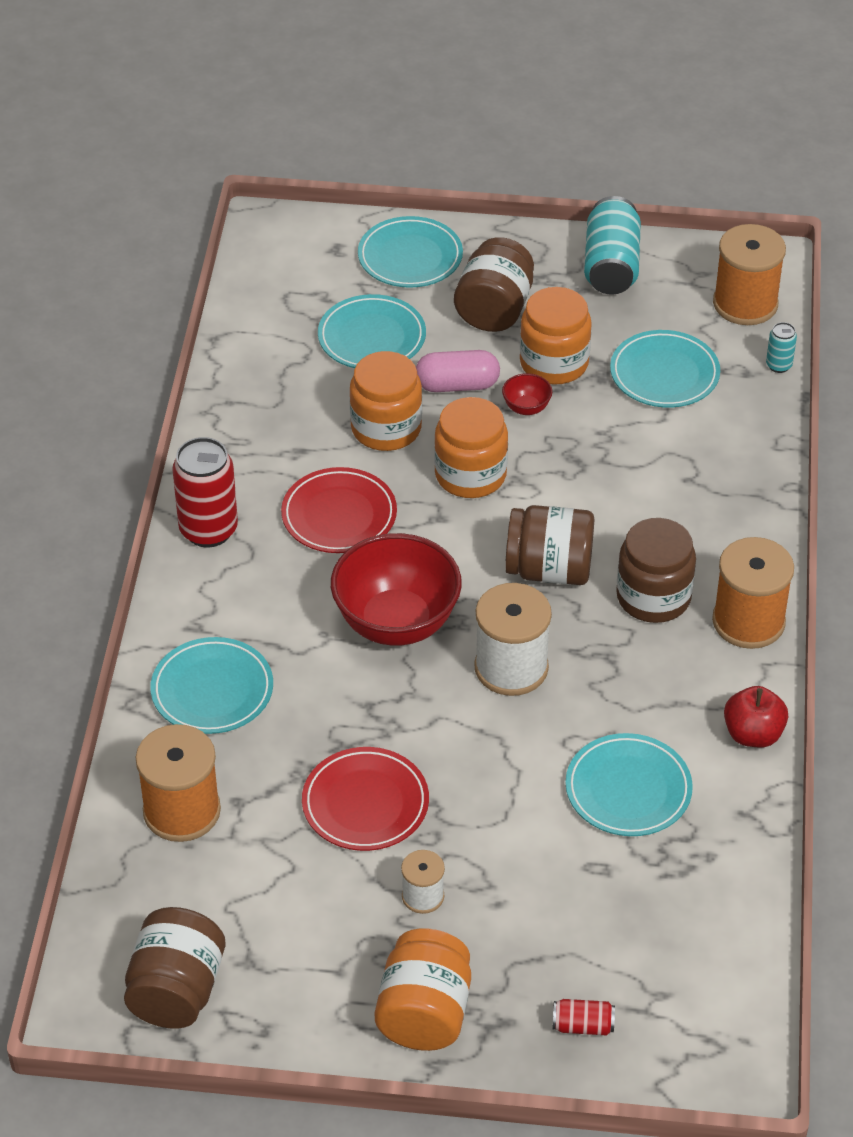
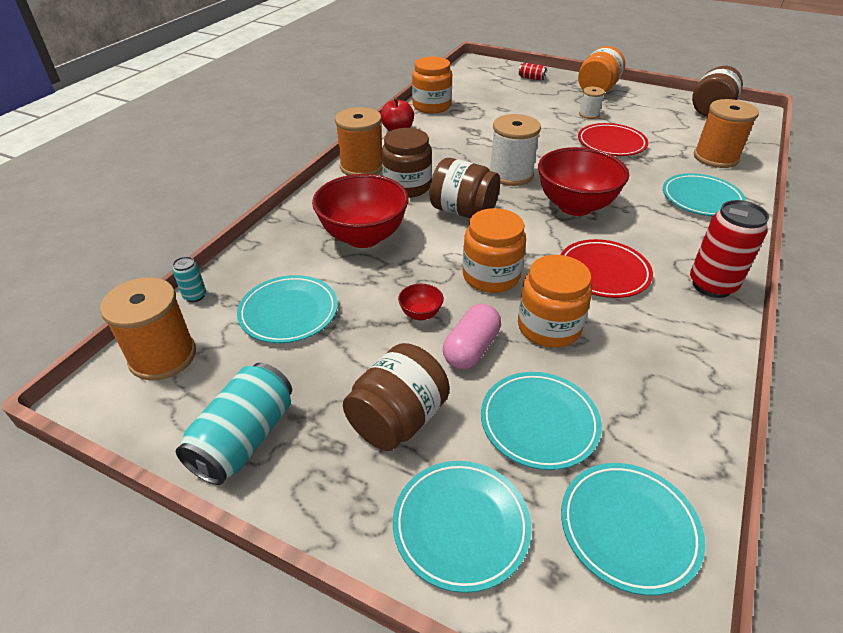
camera: 160 degrees left, 5 degrees down
(457, 385) = (471, 349): pink capsule -> pink capsule turned 75 degrees counterclockwise
(554, 363) = (373, 346): orange jar -> orange jar (431, 106)
(628, 789) = (473, 126): turquoise plate -> turquoise plate (628, 528)
(654, 490) = (363, 237): none -> red bowl

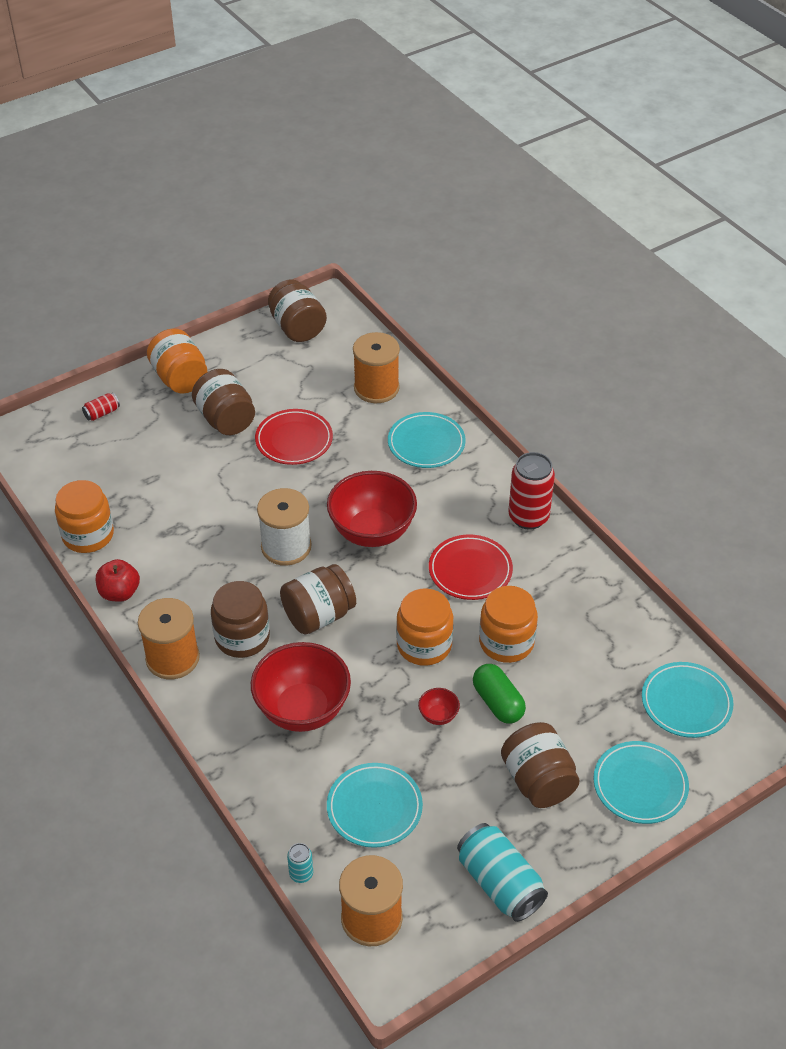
camera: 60 degrees left, 5 degrees up
(471, 349) = (498, 702): pink capsule -> green capsule
(539, 422) = (588, 701): turquoise plate -> none
(589, 114) = (226, 419): white spool -> brown jar

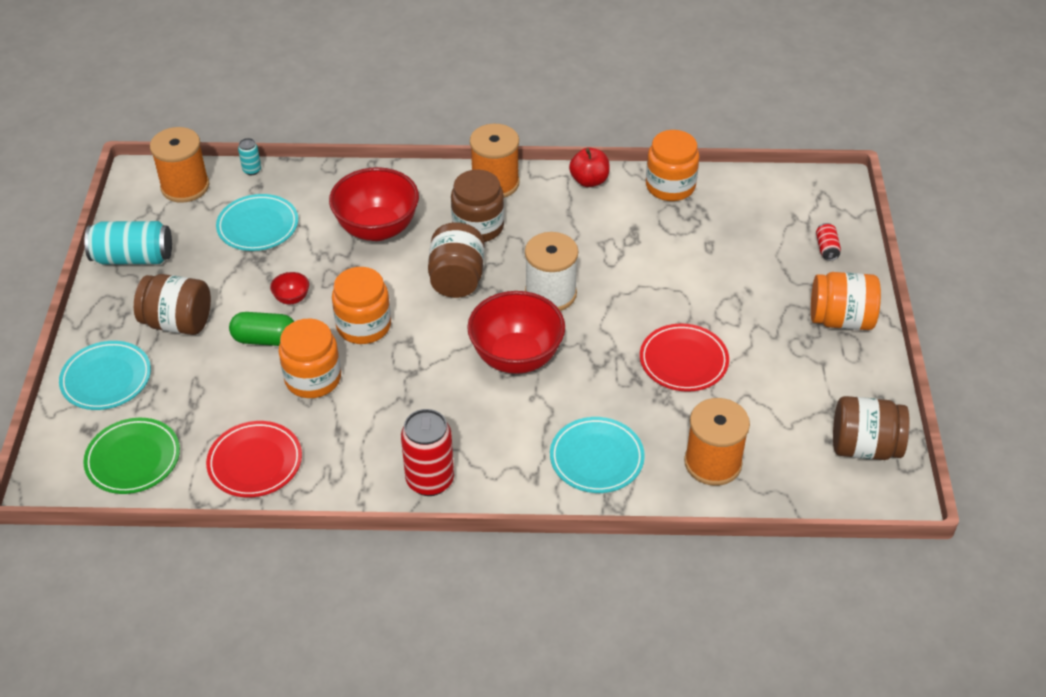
camera: 125 degrees right, 0 degrees up
(226, 419) = (752, 326): brown jar -> none
(470, 570) = (409, 399): red plate -> red plate (255, 462)
(686, 703) = (133, 459): turquoise plate -> green plate

